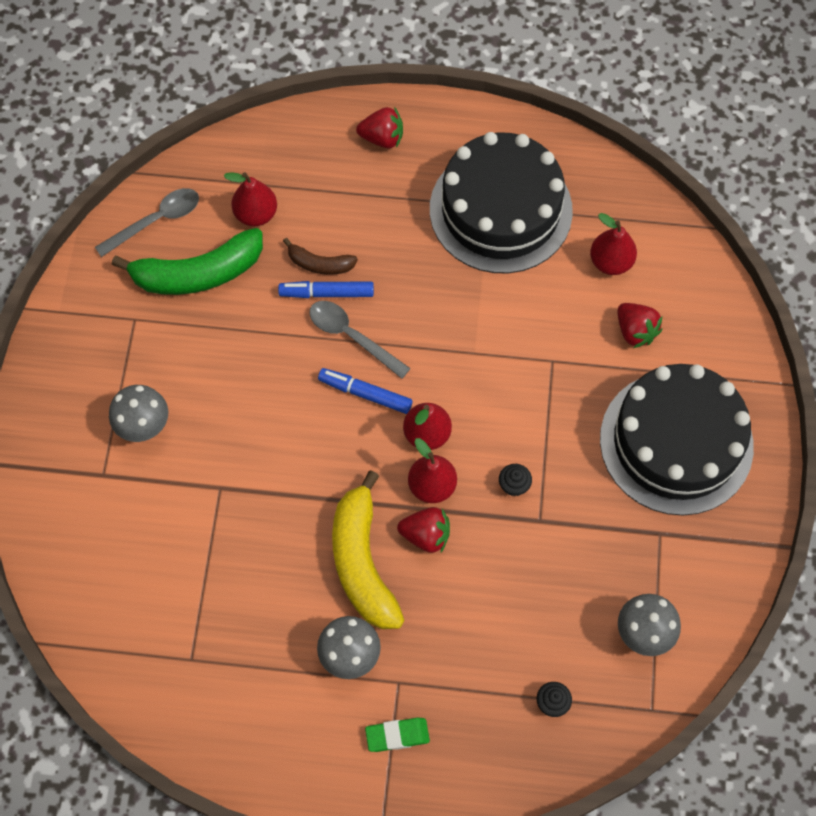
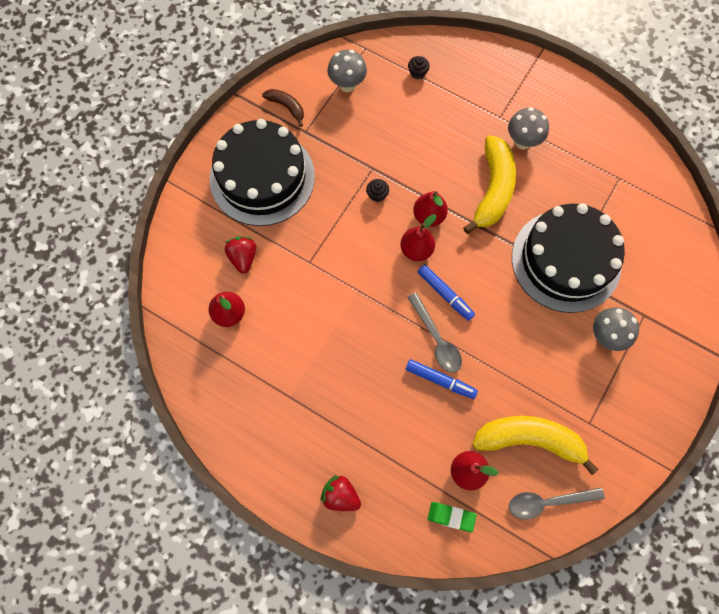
camera: 155 degrees left, 5 degrees up
(198, 273) = (530, 440): green banana -> yellow banana
(319, 264) = (436, 406): brown banana -> brown banana (286, 107)
(397, 735) = (512, 91): green eraser -> green eraser (451, 516)
(426, 535) = (446, 188): red strawberry -> none
(500, 210) = (283, 390): black cake -> black cake (566, 260)

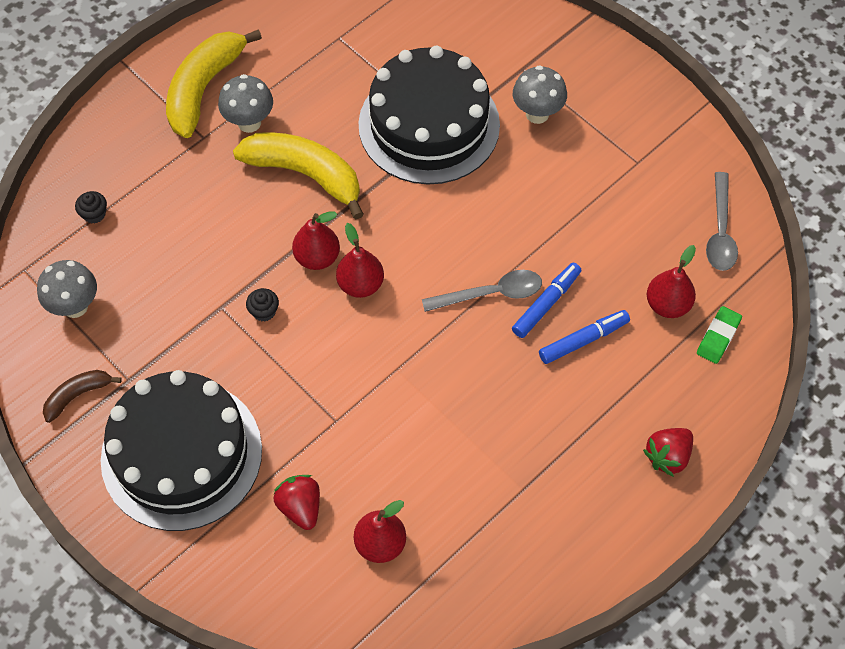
camera: 75 degrees left, 10 degrees down
(243, 258) = (300, 507): red strawberry -> red strawberry turned 60 degrees clockwise
(445, 294) = (432, 268): blue marker -> blue marker (583, 340)
(530, 440) = (643, 228): yellow banana -> yellow banana (204, 88)

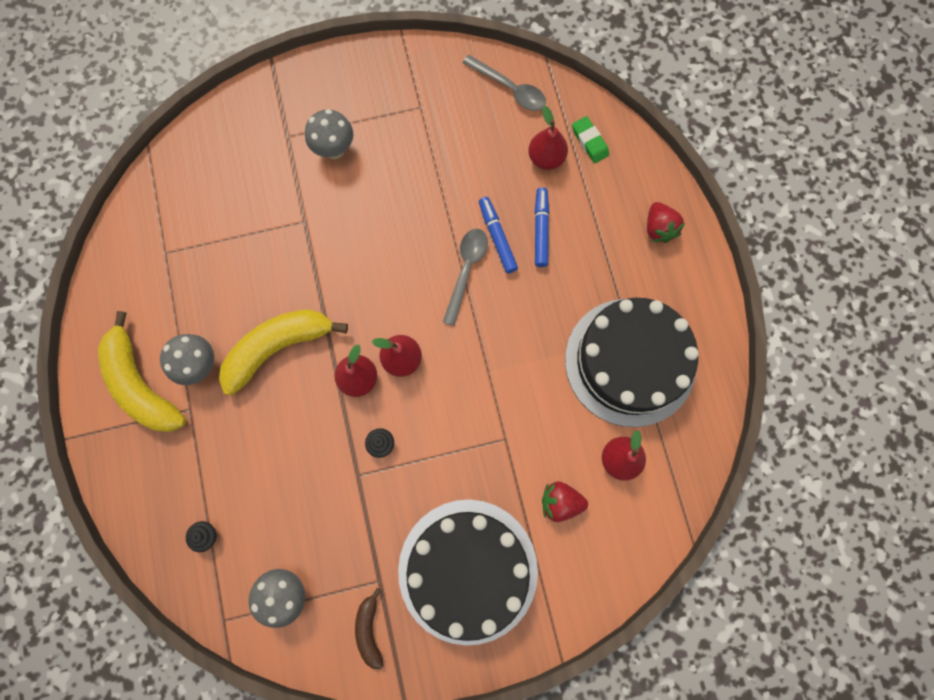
camera: 60 degrees left, 15 degrees up
(429, 125) = (293, 231): black cake -> black cake (630, 362)

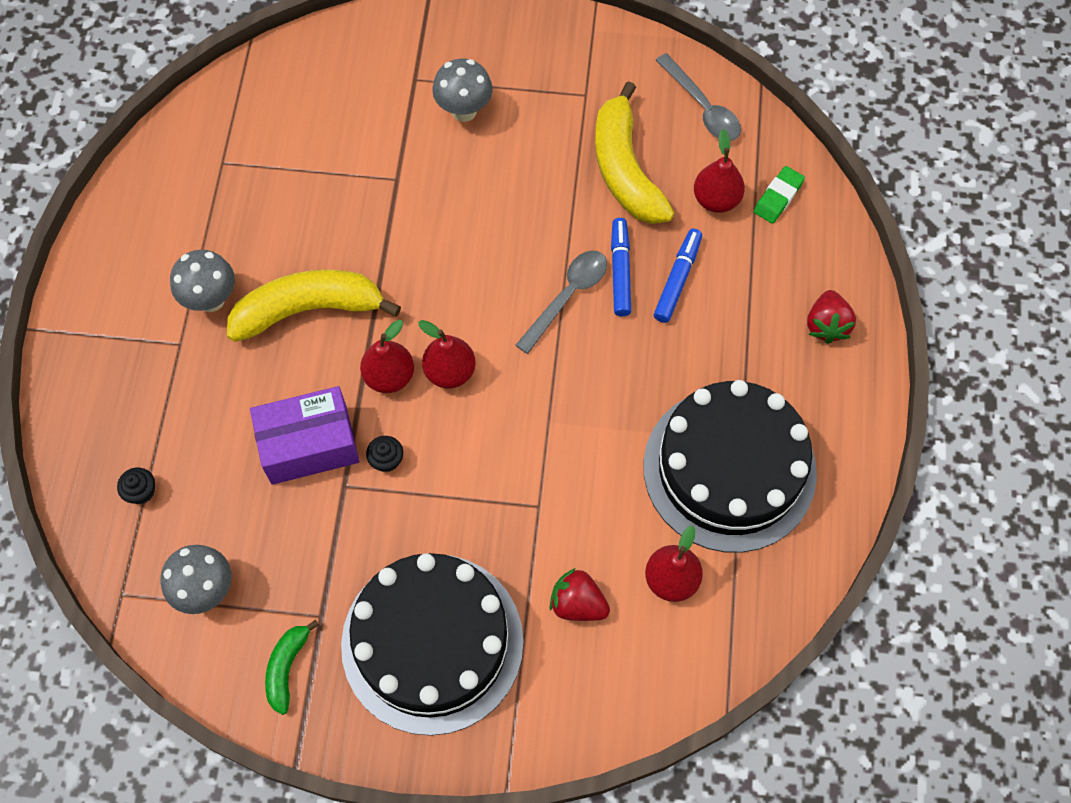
camera: 20 degrees right, 10 degrees down
(141, 384) = (136, 298): yellow banana -> yellow banana (625, 169)
(319, 453) = (309, 445): none -> purple box
(369, 629) = (287, 667): brown banana -> green banana
(589, 141) = (778, 197): green eraser -> green eraser turned 45 degrees clockwise

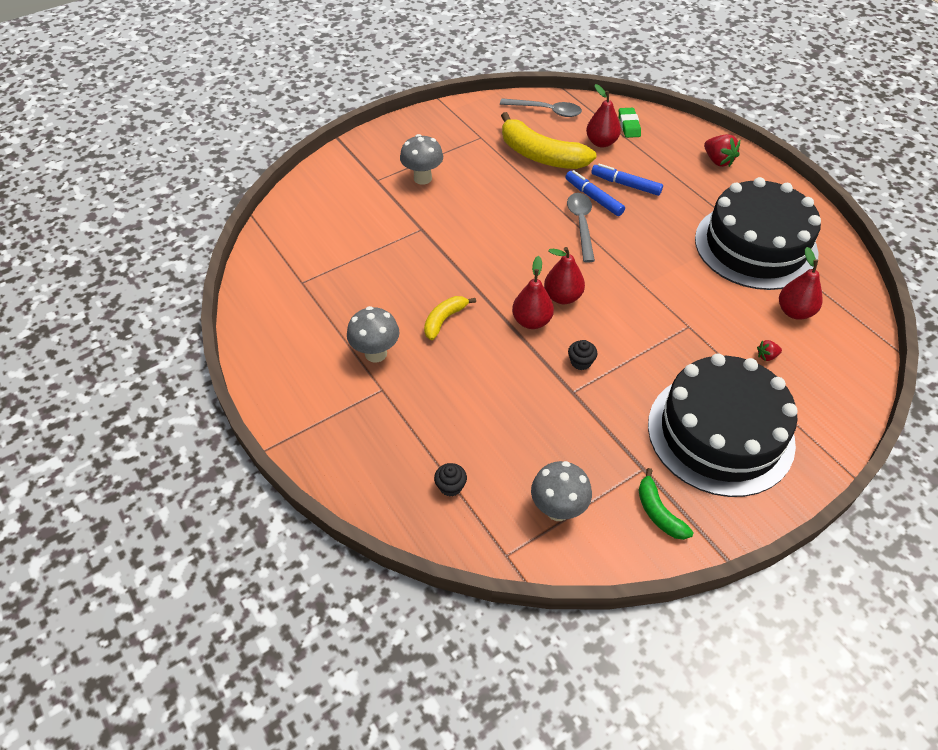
camera: 40 degrees left, 15 degrees down
(309, 309) = (444, 320): yellow banana -> yellow banana, size x0.51
(309, 445) = (527, 386): purple box -> none
(577, 603) = (766, 356): red strawberry -> red strawberry, size x0.54
(677, 280) = (626, 185): blue marker -> blue marker turned 45 degrees counterclockwise

